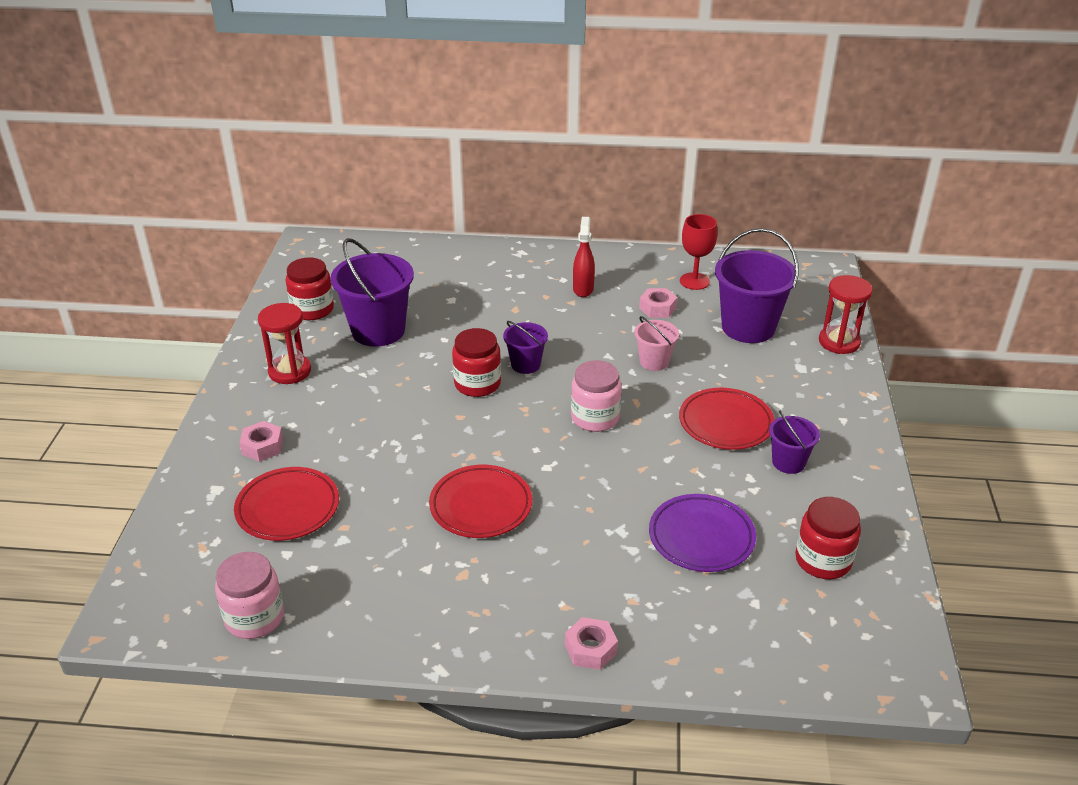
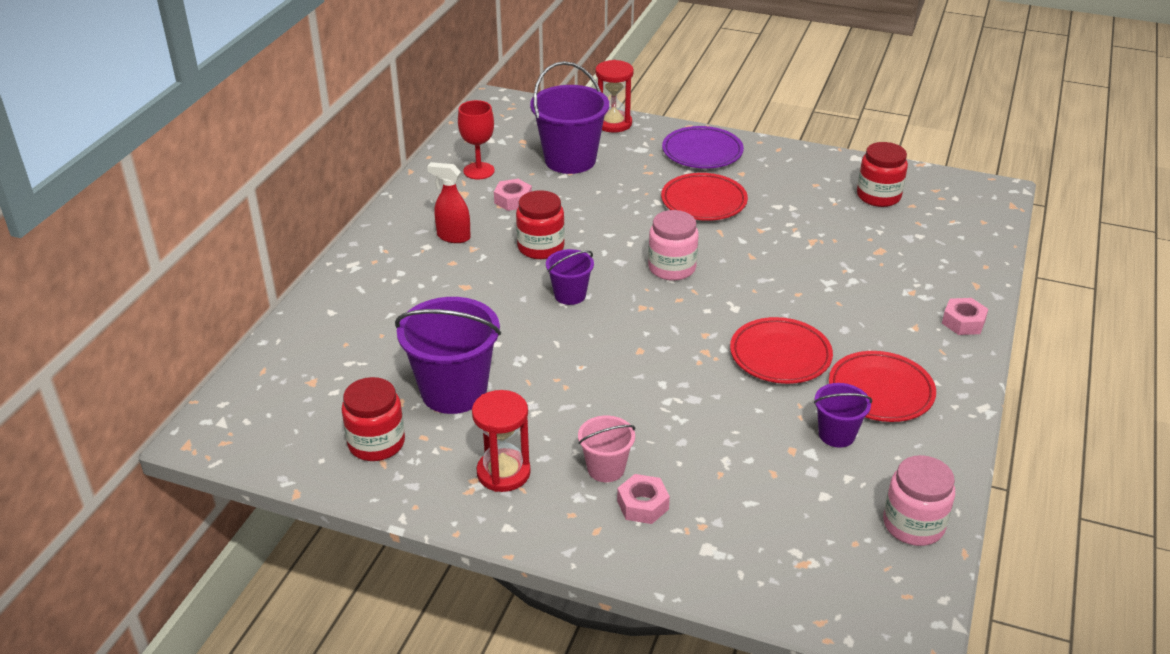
camera: 75 degrees left, 0 degrees up
(288, 508) = (754, 490): red plate -> red plate (880, 391)
(477, 384) = (589, 331): red jar -> red jar (541, 247)
(654, 362) = (599, 219): pink bucket -> pink bucket (606, 469)
(701, 537) = (844, 244): purple plate -> purple plate (702, 152)
(788, 462) = (763, 184): purple bucket -> purple bucket (836, 434)

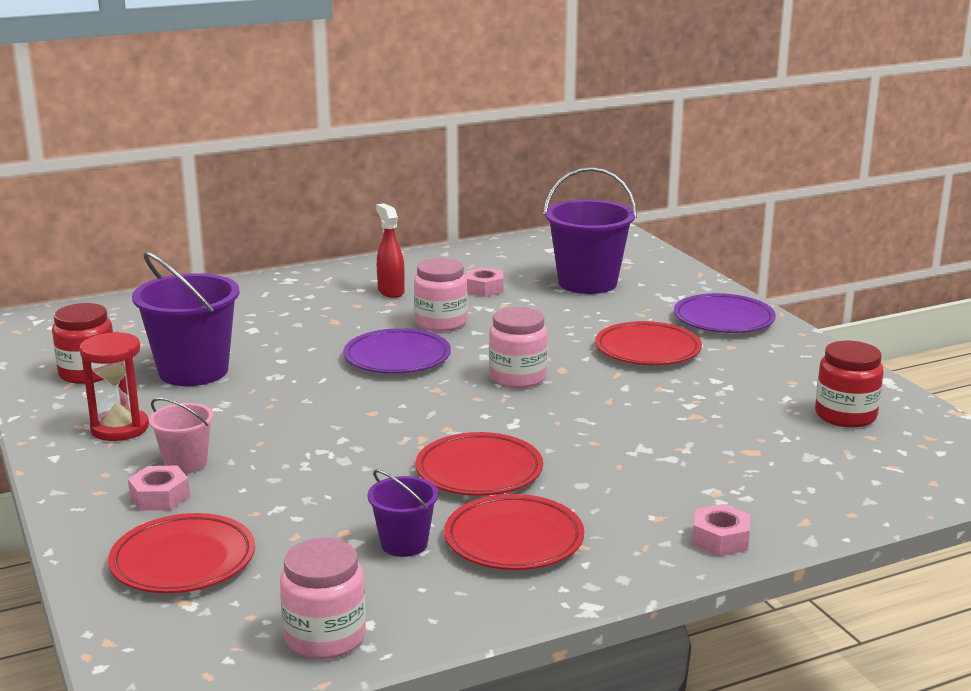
camera: 45 degrees right, 15 degrees down
(479, 171) = (497, 263): red goblet -> none
(541, 247) = (441, 322): red jar -> pink jar
(570, 295) = (397, 358): purple bucket -> purple plate
(613, 123) = (680, 274): red hourglass -> none
(750, 538) = (183, 561): none -> red plate

